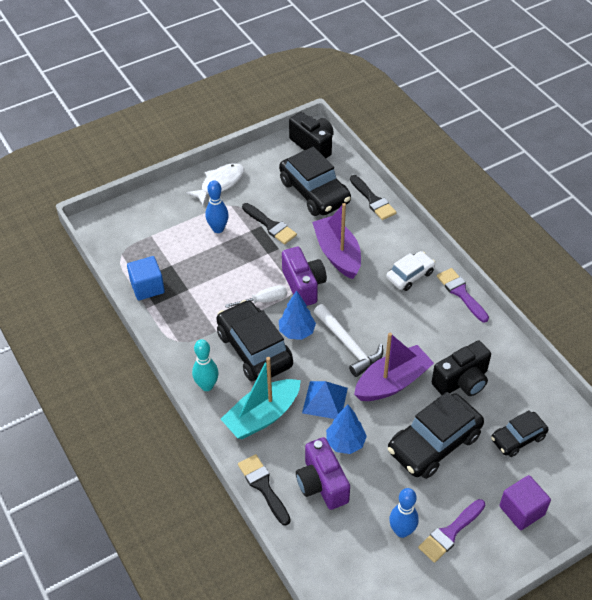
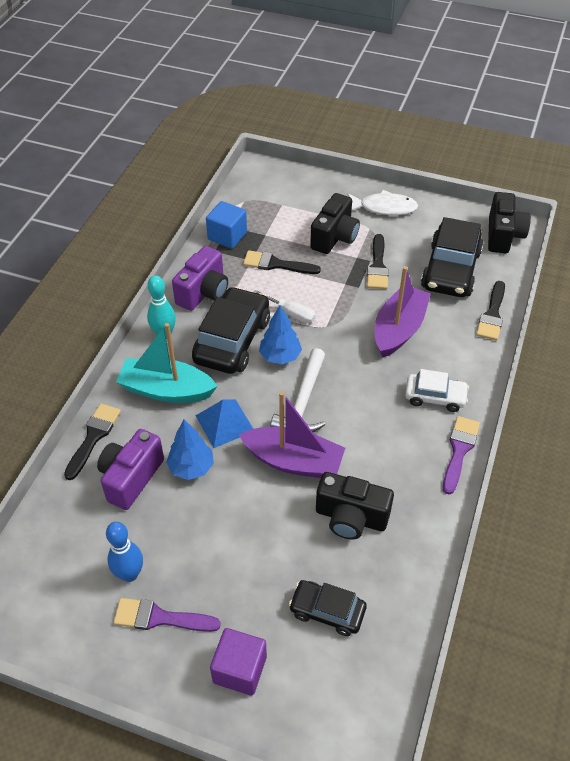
camera: 50 degrees right, 0 degrees up
(208, 278) = (276, 264): none -> black brush
(218, 229) = (335, 237): blue bowling pin -> black camera
(303, 285) = (336, 329): purple camera -> purple camera (203, 292)
(434, 443) = (254, 539): black car -> none

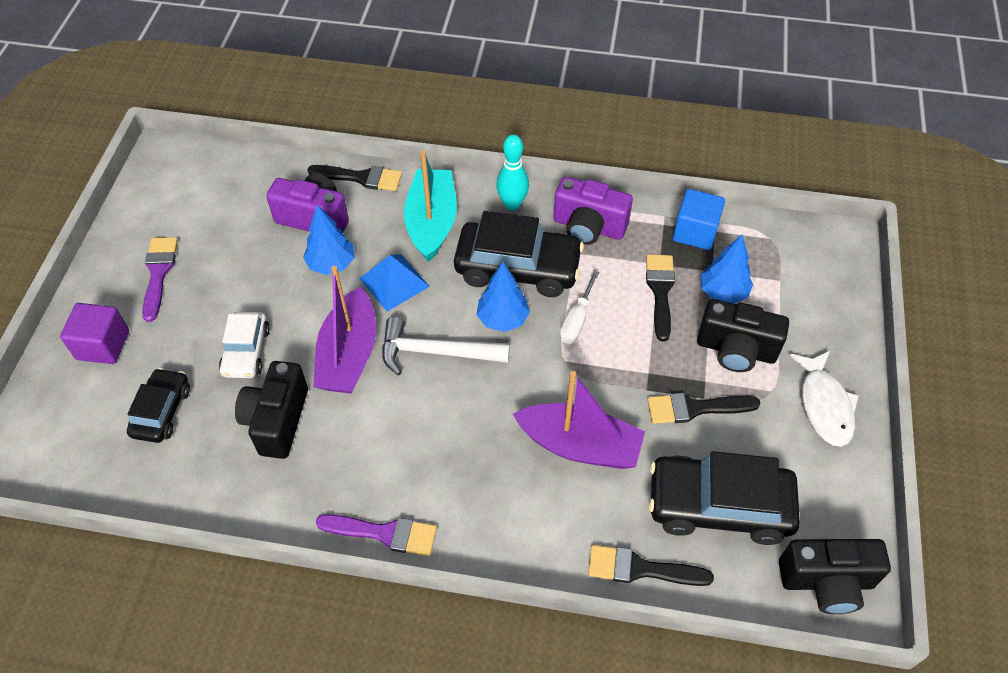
camera: 80 degrees right, 5 degrees up
(129, 574) = (205, 241): blue bowling pin -> none
(285, 233) = (723, 292): none -> blue tree
(435, 397) = (468, 499): white car -> white car (246, 351)

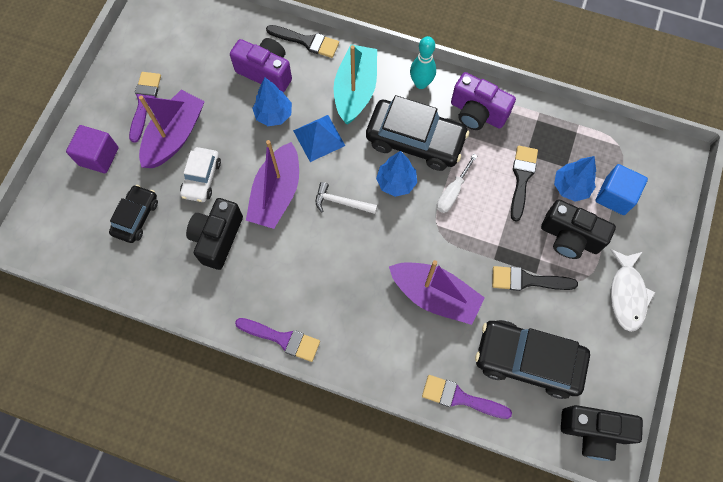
camera: 10 degrees right, 15 degrees up
(204, 307) = (175, 136): none -> purple boat
(436, 352) = (342, 202): white hammer -> white hammer, size x0.64
(640, 569) = (460, 398): black brush -> purple brush
(695, 232) = (560, 131): blue cube -> blue cube (615, 196)

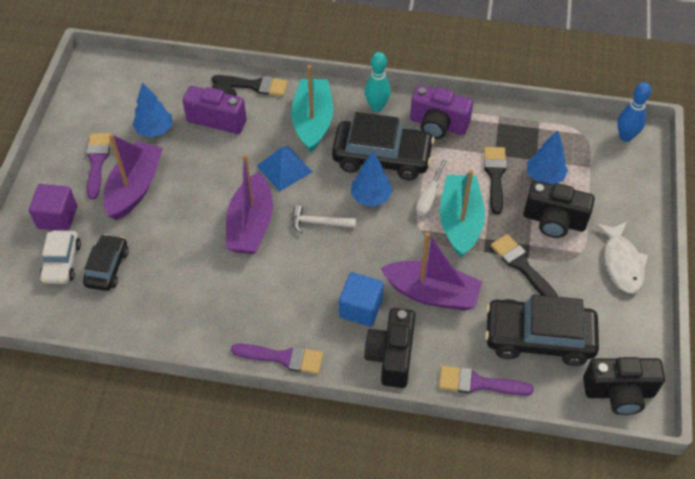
camera: 10 degrees left, 15 degrees down
(202, 178) = (170, 222): white car -> white car (62, 262)
(217, 238) = (197, 274): black camera -> black camera (391, 356)
(274, 115) = (234, 154): blue tree -> blue tree (154, 130)
(477, 223) = (460, 221): none -> turquoise boat
(527, 280) = (521, 265): black brush -> black brush turned 60 degrees clockwise
(615, 196) = (589, 178): blue cube -> blue cube (361, 308)
(662, 155) = (625, 136): none -> blue bowling pin

